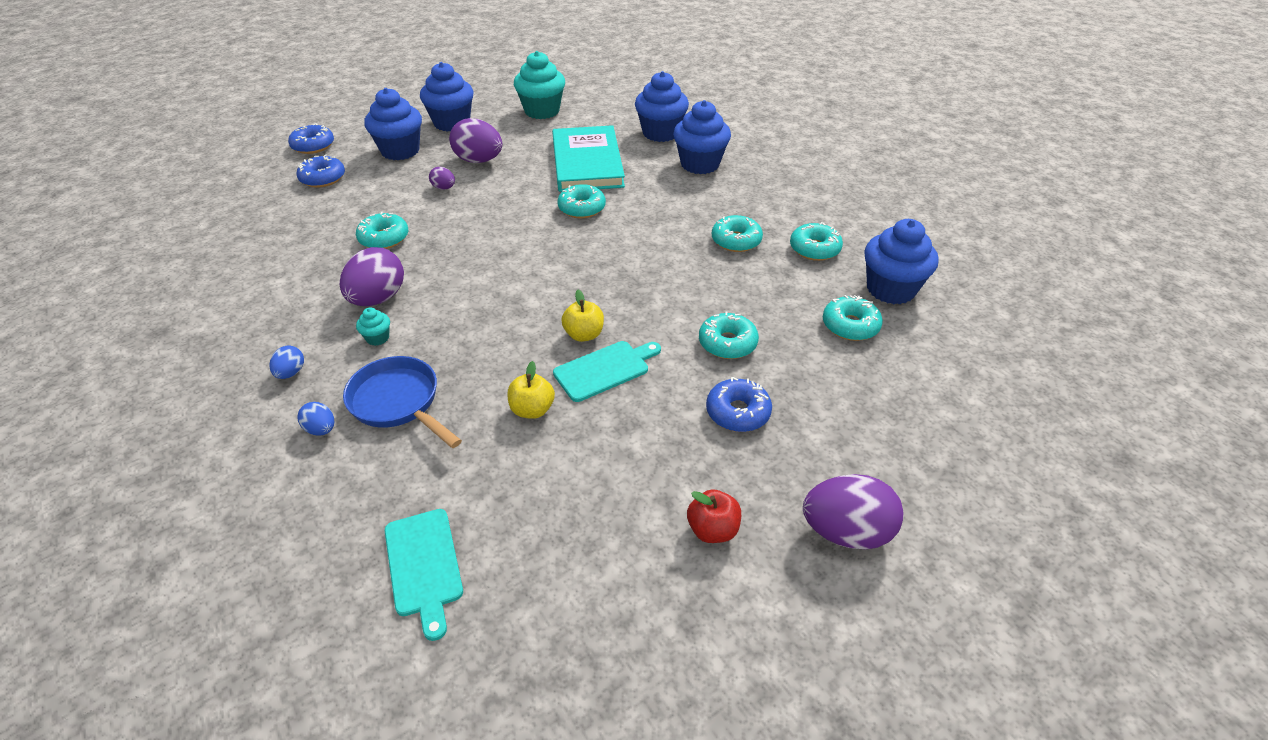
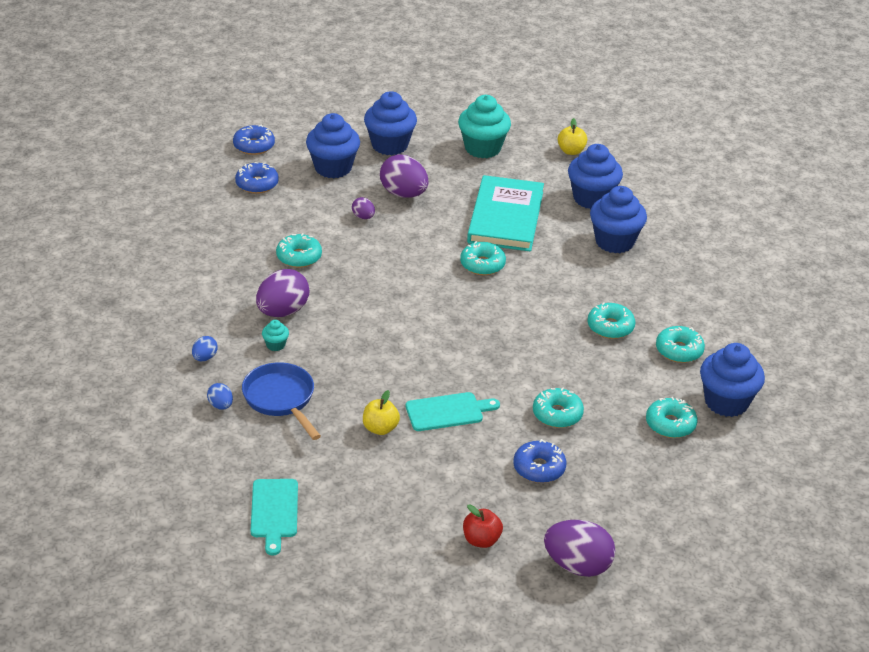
camera: 15 degrees right, 5 degrees down
(584, 335) = (441, 380): yellow apple -> yellow apple (571, 151)

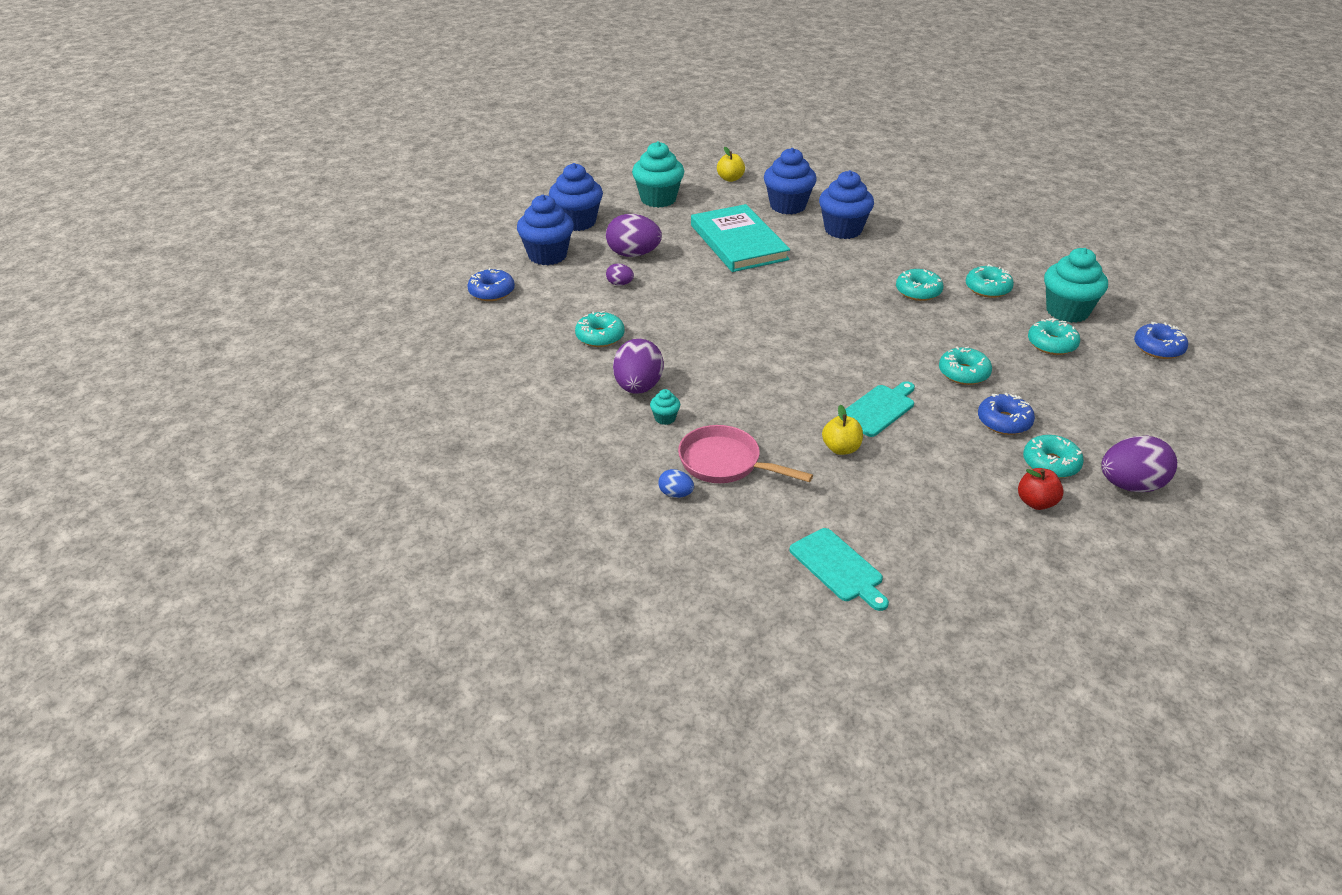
camera: 30 degrees left, 0 degrees up
(205, 358) = (611, 458): blue egg -> none
(254, 146) = (453, 262): blue donut -> blue donut (1158, 348)
(281, 399) = (725, 463): blue pan -> pink pan
(482, 264) = (764, 284): turquoise donut -> turquoise donut (1051, 464)
(726, 402) = (1067, 311): blue cupcake -> turquoise cupcake

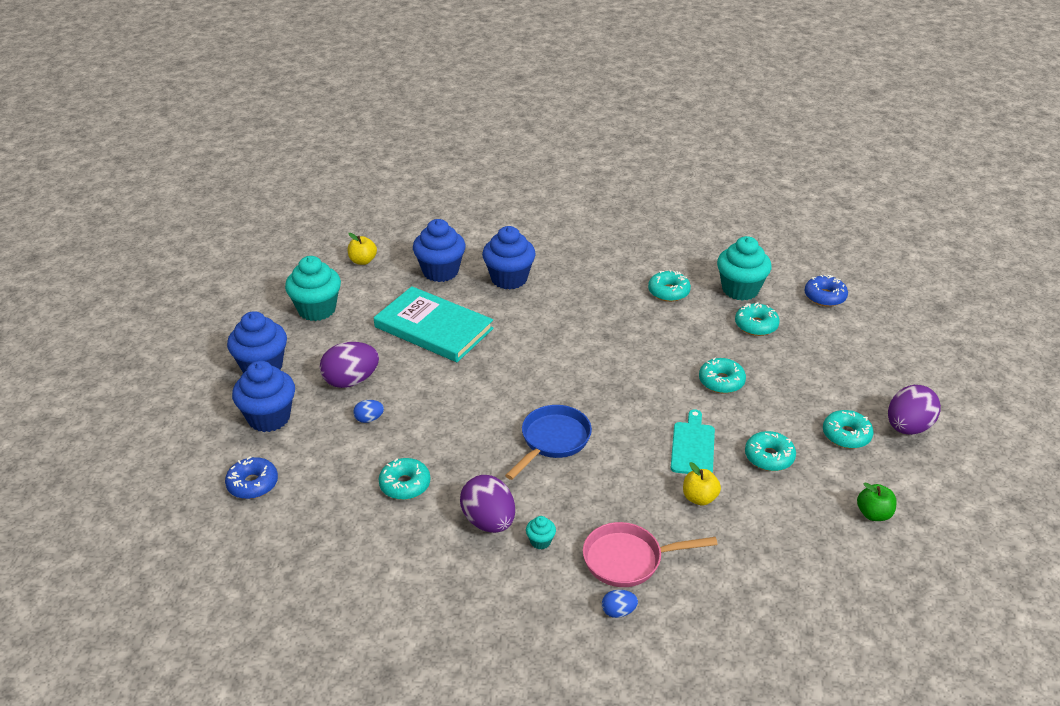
camera: 35 degrees left, 0 degrees up
(620, 284) = (369, 419): purple egg -> blue egg
(753, 355) = (552, 441): none -> blue pan
(838, 567) = (794, 609): turquoise cutting board -> none
(918, 291) = (621, 317): turquoise donut -> turquoise donut (769, 457)
(1004, 422) = (786, 413): blue donut -> none
(1007, 535) = (873, 514): none -> green apple
(1036, 502) = (866, 474): red apple -> none

